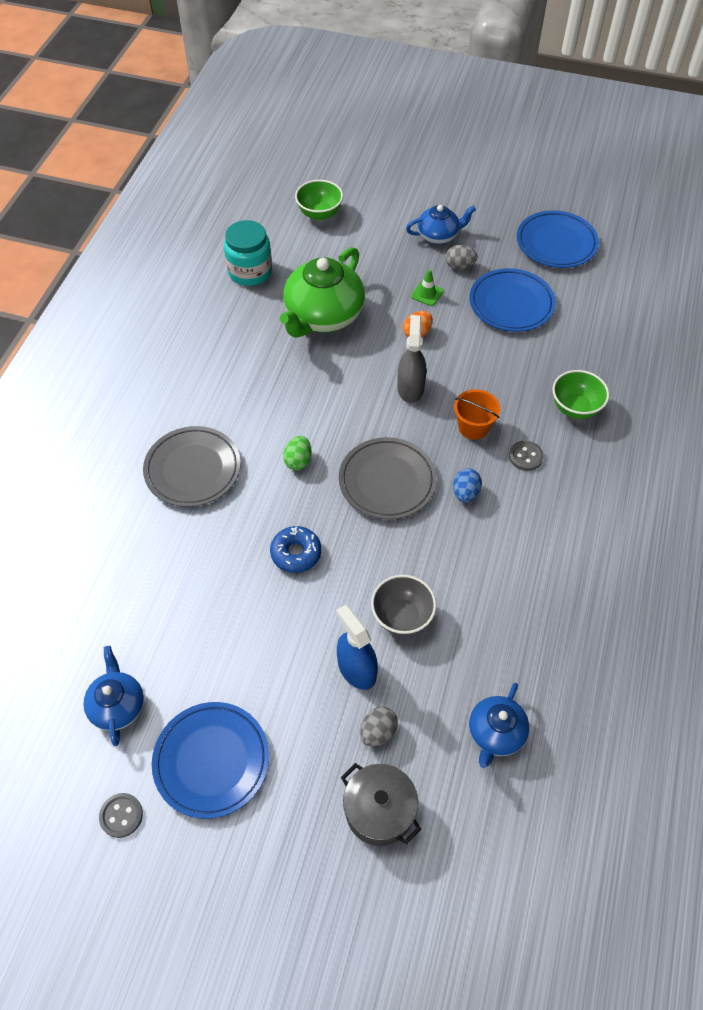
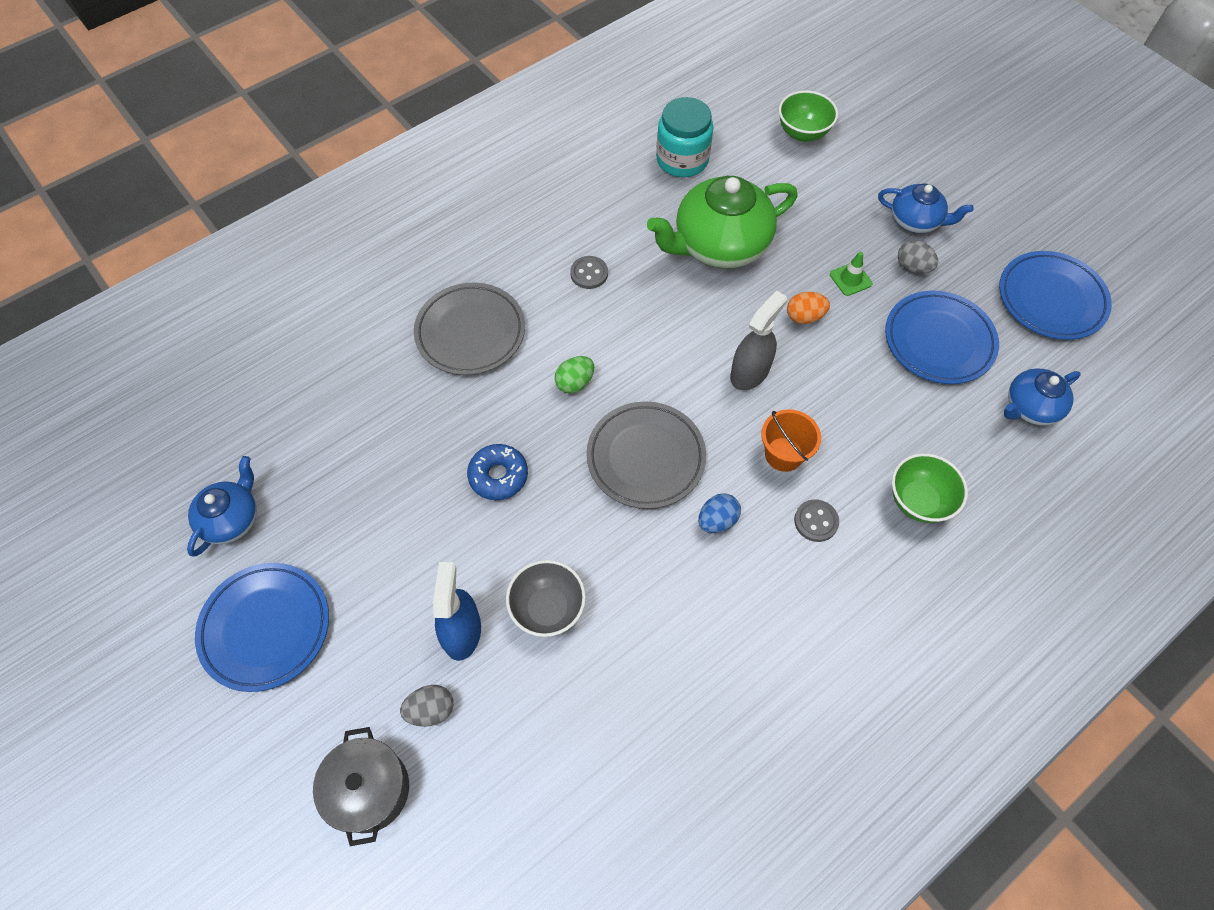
camera: 35 degrees right, 5 degrees up
(121, 815) = (156, 623): grey button -> grey button (589, 273)
(495, 734) = (541, 797): blue teapot -> blue teapot (1030, 407)

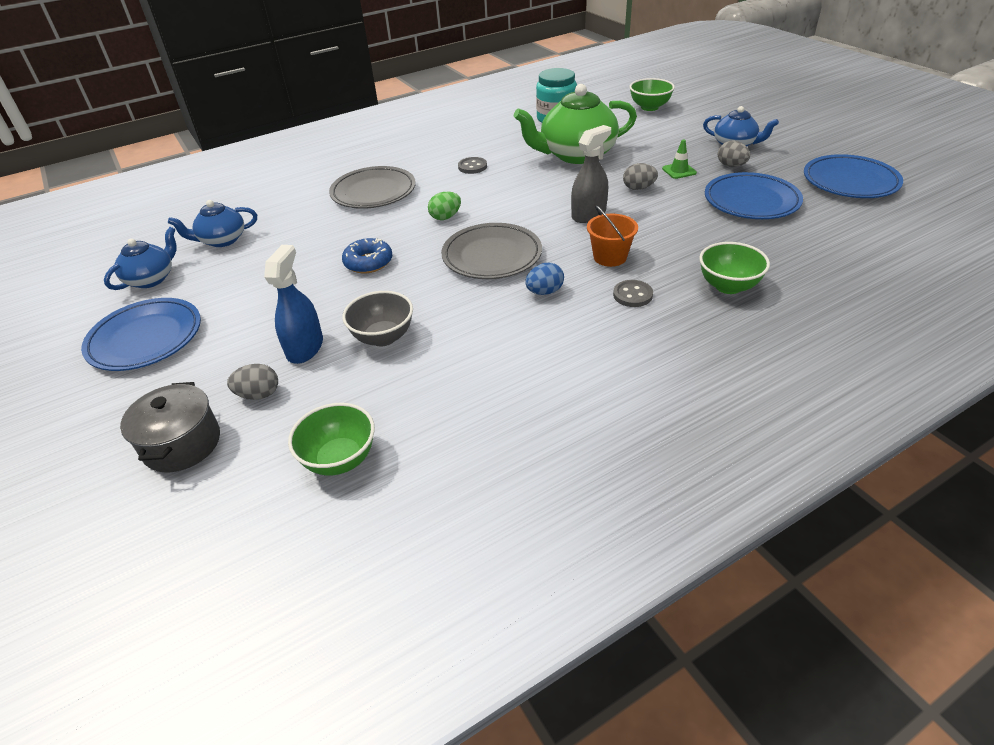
camera: 10 degrees right, 20 degrees down
(546, 797) = (340, 459): none -> green bowl
(804, 317) = (638, 188): orange egg -> grey egg
(1030, 407) = (833, 237): blue teapot -> blue teapot (222, 240)

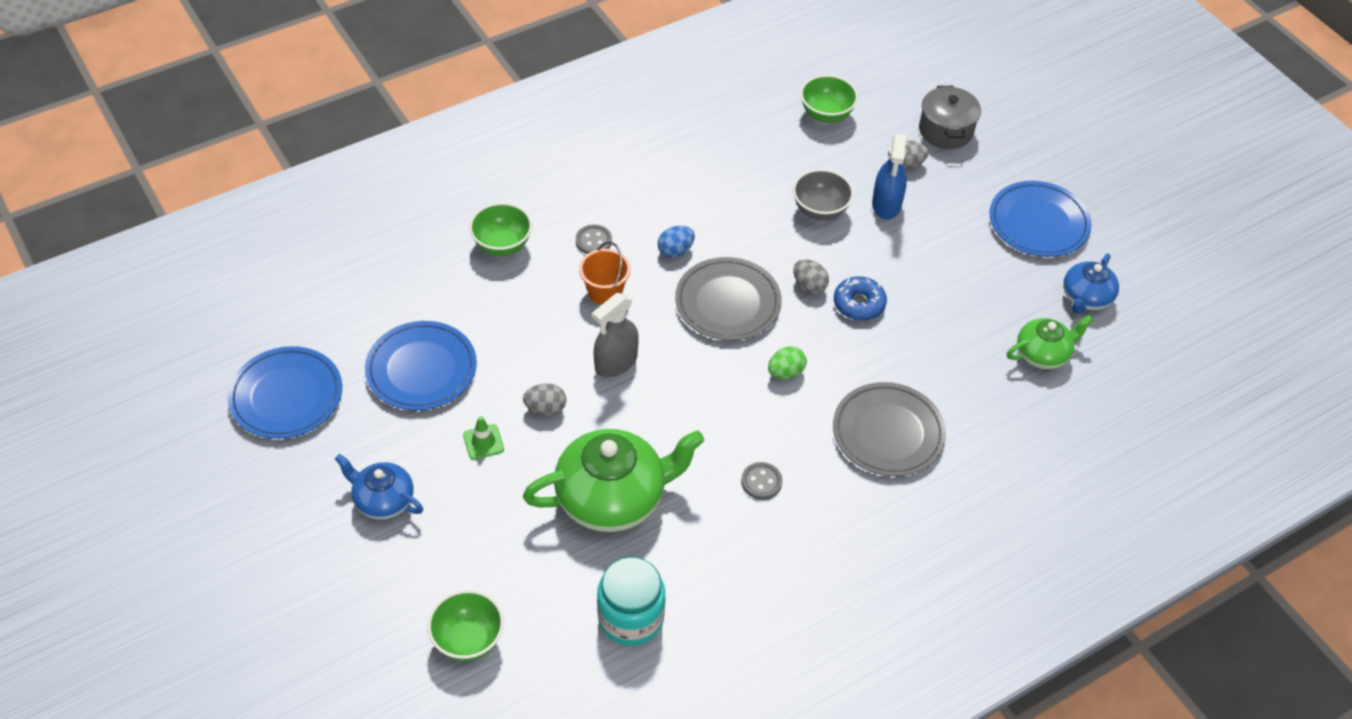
camera: 175 degrees right, 10 degrees up
(222, 240) = (1043, 354): blue teapot -> green teapot
(731, 165) = (412, 447): grey egg -> grey egg (809, 286)

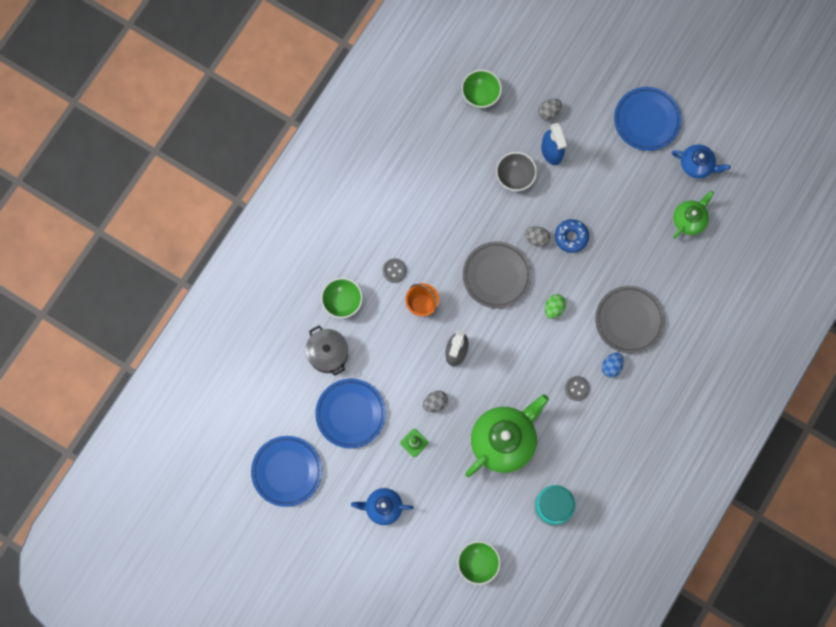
camera: 25 degrees left, 25 degrees up
(675, 251) = (446, 253): blue egg -> blue egg (611, 366)
(945, 130) = (559, 71): grey pot -> grey pot (328, 354)
(1086, 298) = (697, 165): blue teapot -> blue teapot turned 75 degrees counterclockwise

